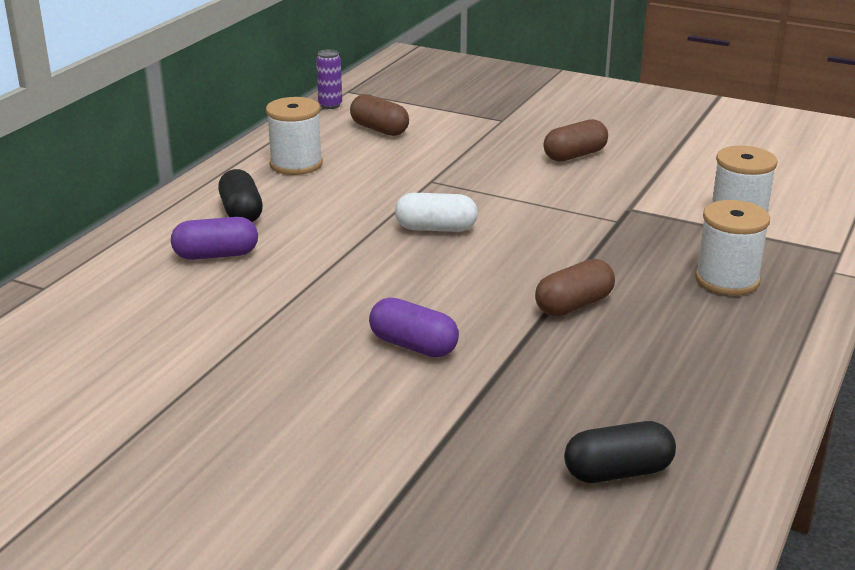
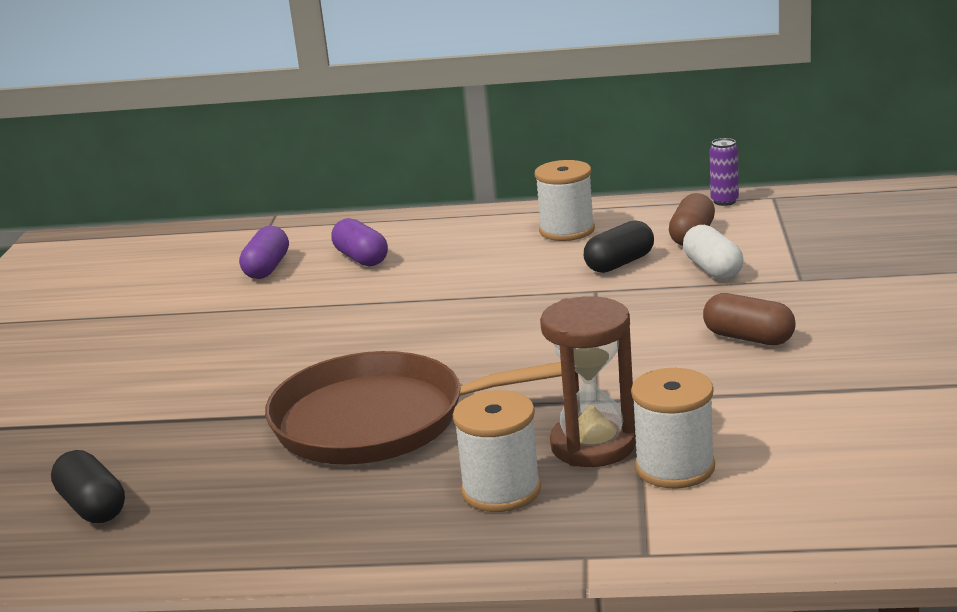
camera: 70 degrees right, 5 degrees down
(241, 212) = (446, 242): black capsule -> black capsule (619, 263)
(413, 346) = (258, 371): purple capsule -> purple capsule (267, 268)
(436, 229) = (488, 321): white capsule -> white capsule (713, 269)
(573, 305) = (380, 420): brown capsule -> brown pan
(686, 236) = (593, 445): none -> brown hourglass

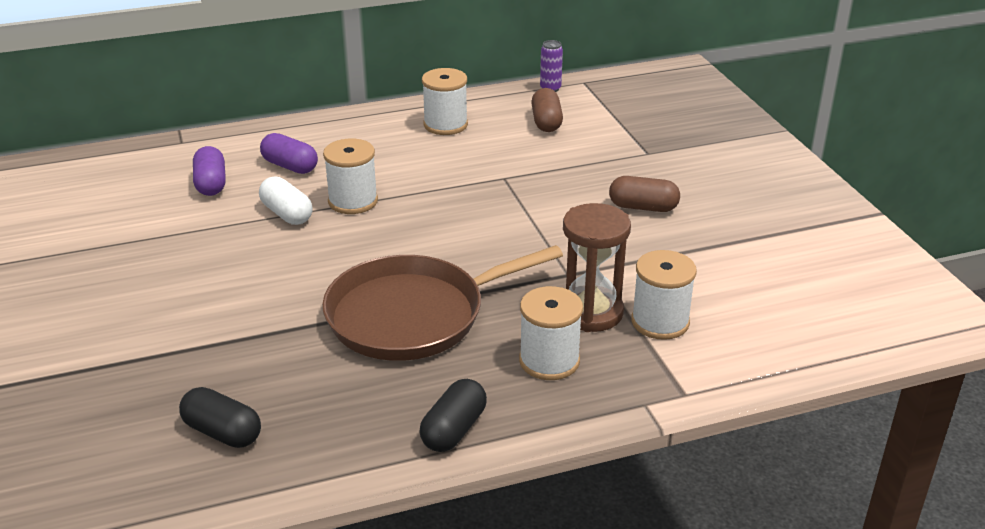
camera: 25 degrees left, 10 degrees up
(402, 298) = (353, 201): none -> white spool
(619, 263) = (507, 151): black capsule -> black capsule (453, 430)
(713, 269) = (580, 150): white capsule -> white capsule (287, 214)

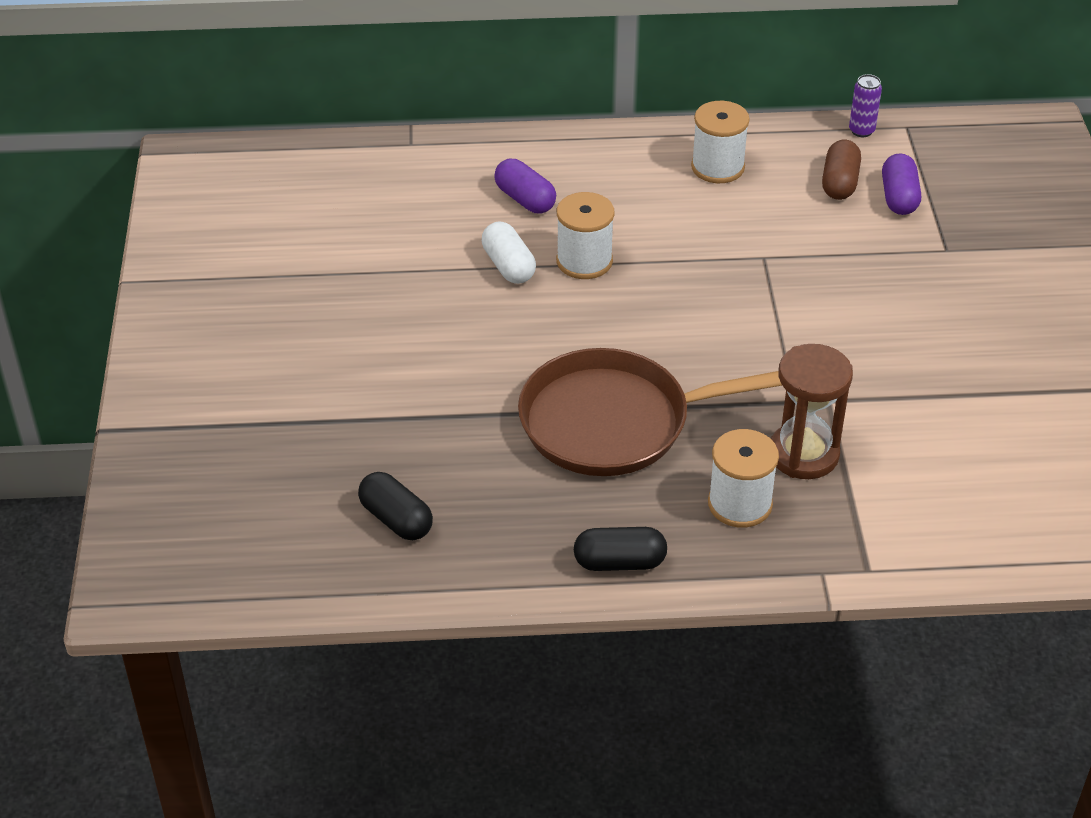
camera: 15 degrees right, 10 degrees up
(211, 184) = (434, 210): purple capsule -> purple capsule (899, 197)
(453, 430) = (619, 562): black capsule -> black capsule turned 45 degrees clockwise
(643, 207) = (912, 327): brown capsule -> none
(660, 322) = (875, 480): white spool -> none

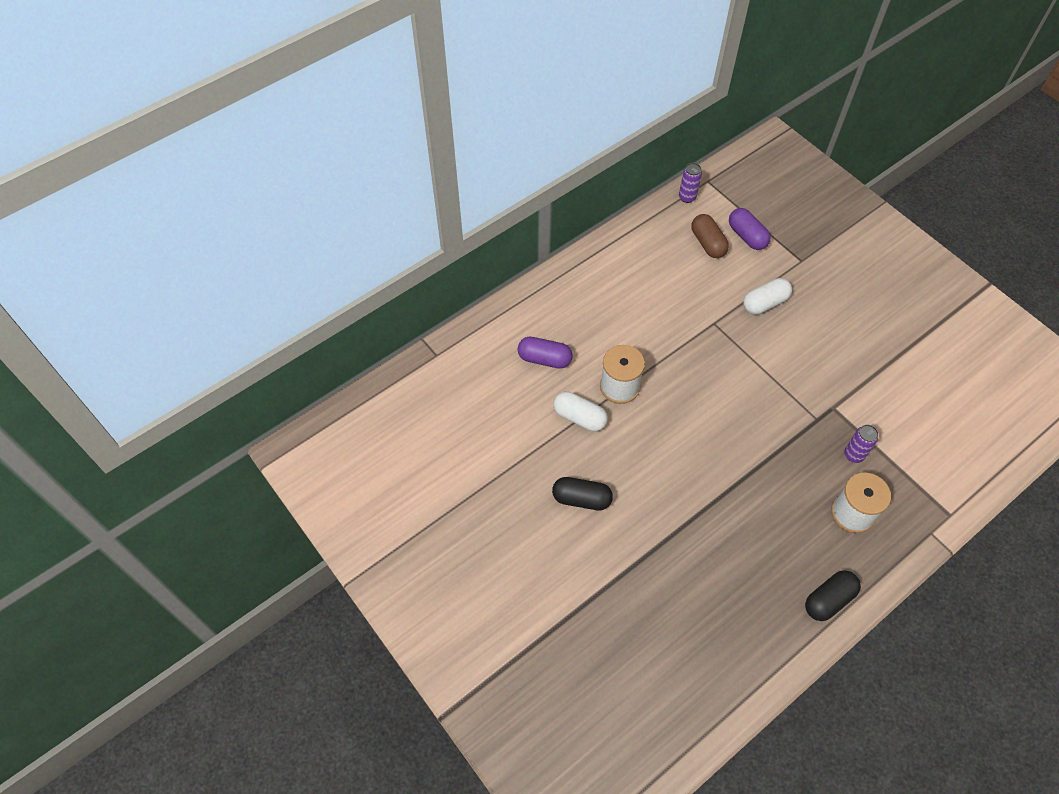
camera: 35 degrees left, 15 degrees up
(396, 519) = (684, 657): black capsule -> black capsule (581, 499)
(613, 422) = (738, 498): brown pan -> none
(717, 167) = (633, 269): white spool -> none
(803, 454) = (853, 455): brown hourglass -> purple can
(850, 267) = (765, 303): none -> white capsule

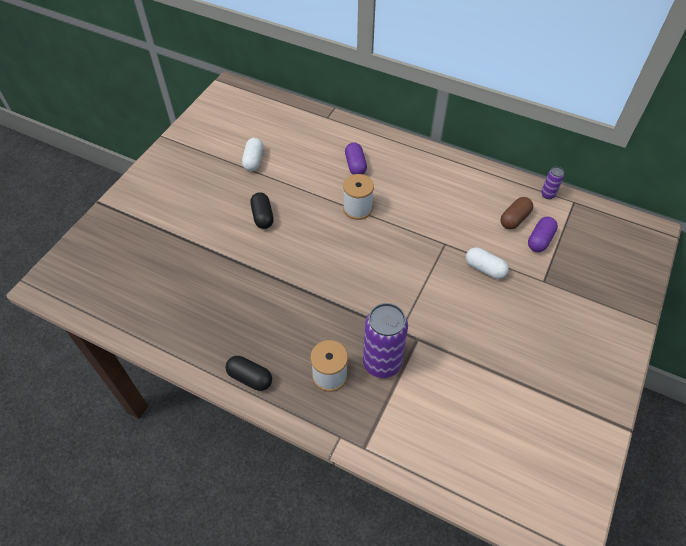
camera: 65 degrees right, 5 degrees down
(579, 417) = (322, 196): white capsule -> white capsule (253, 160)
(853, 455) = (382, 363): purple can -> purple can, size x2.17

